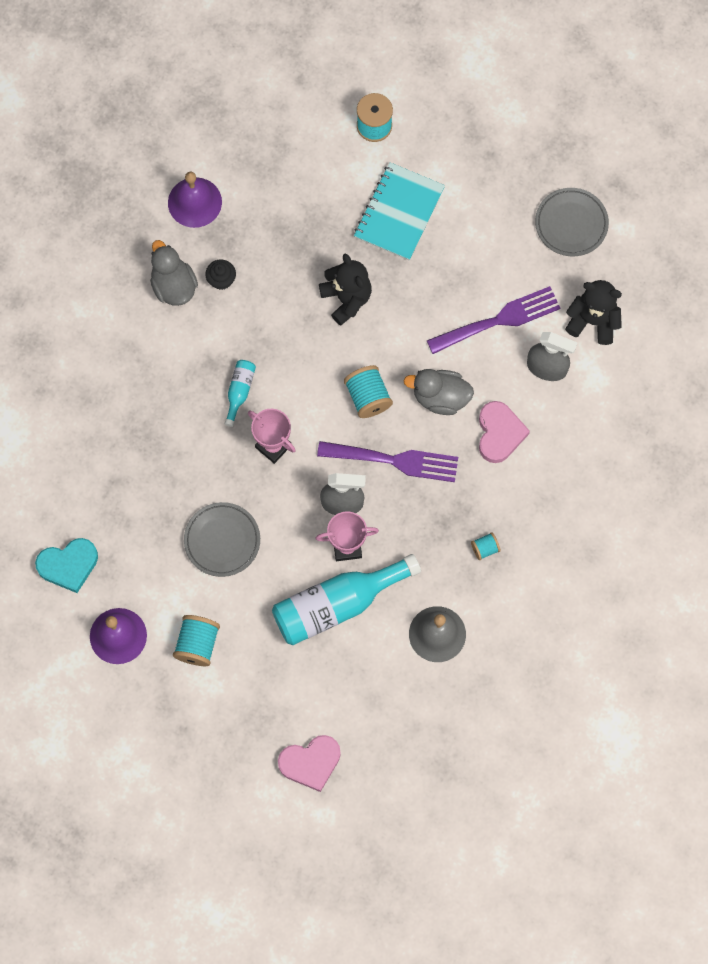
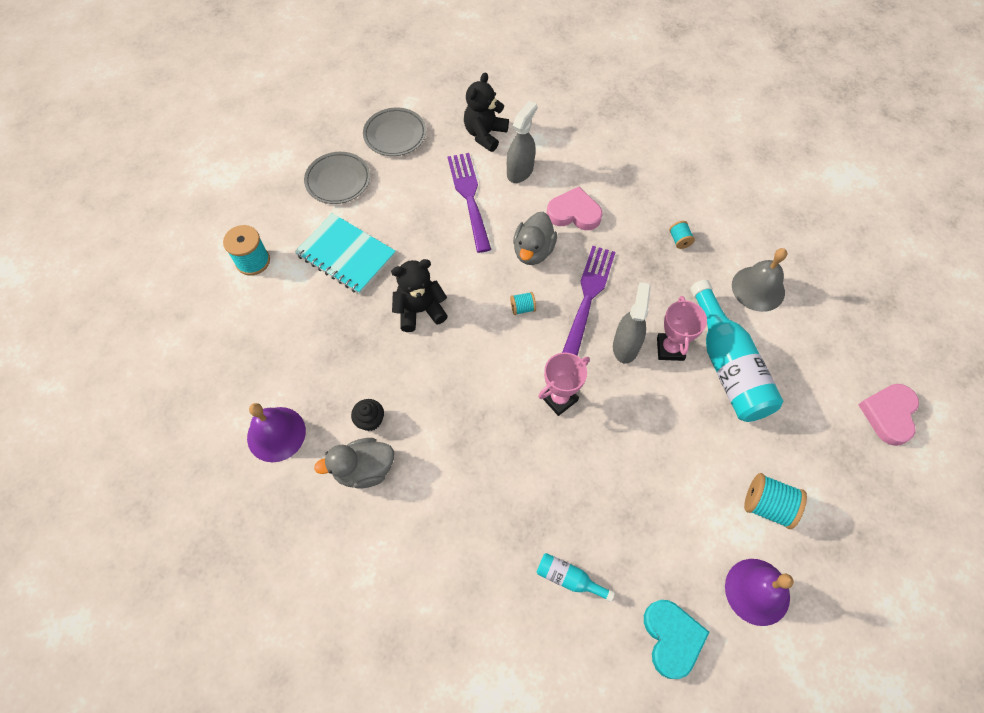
camera: 80 degrees left, 10 degrees down
(222, 540) = (655, 463): grey plate -> grey plate (338, 180)
(239, 392) = (496, 421): turquoise bottle -> turquoise bottle (569, 578)
(310, 763) = (888, 414): pink heart -> pink heart turned 150 degrees counterclockwise
(368, 397) = (522, 308): turquoise spool -> turquoise spool, size x0.56

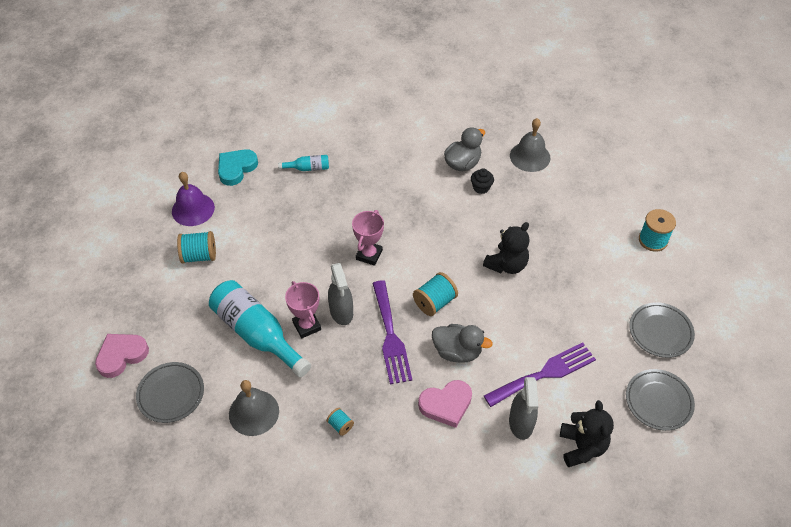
camera: 150 degrees right, 10 degrees down
(276, 434) = (530, 156): purple bell -> grey bell
(346, 255) = (594, 277): turquoise notebook -> none
(469, 197) = (544, 373): purple fork -> purple fork turned 75 degrees counterclockwise
(522, 308) = (434, 302): turquoise spool -> turquoise spool, size x1.79
(533, 251) = (457, 351): grey duck -> grey duck turned 120 degrees clockwise
(672, 638) = (236, 168): turquoise heart -> turquoise heart turned 75 degrees clockwise
(839, 345) = (171, 394): none -> grey plate
(888, 414) = (121, 355): pink heart -> pink heart turned 120 degrees counterclockwise

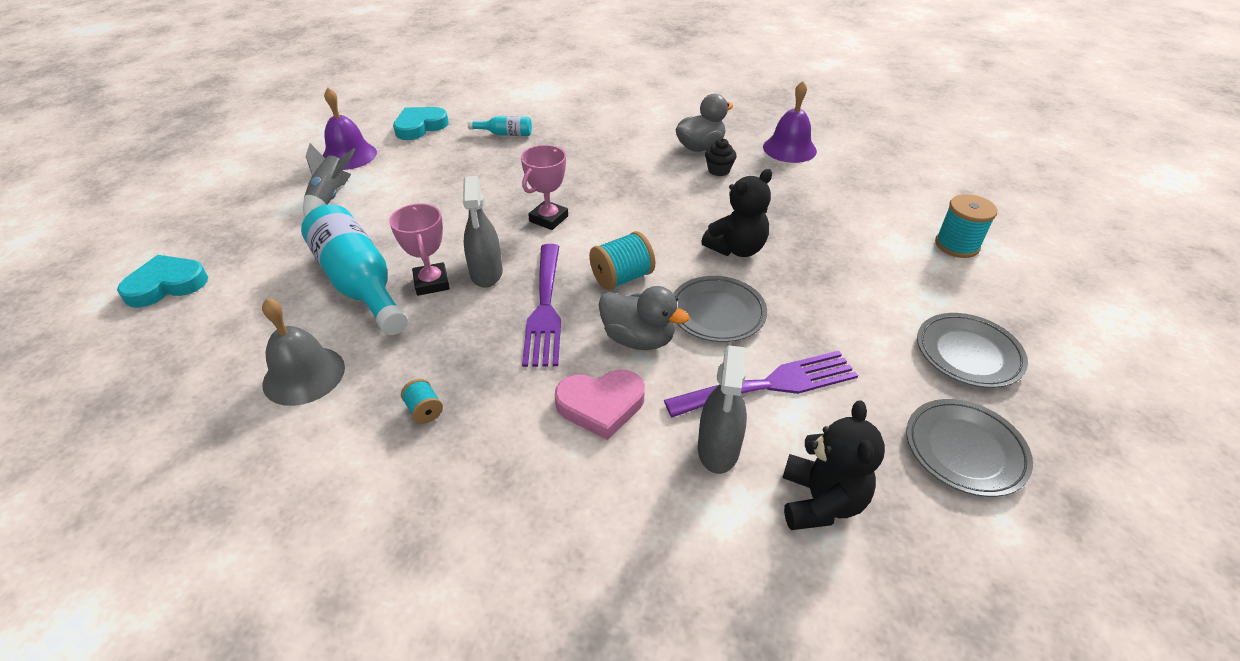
camera: 10 degrees right, 10 degrees down
(121, 355) = (166, 285): pink heart -> turquoise heart
(171, 394) = (202, 337): grey plate -> grey plate (717, 313)
(199, 256) = (331, 197): turquoise spool -> grey rocket
(530, 156) = (789, 149): grey bell -> purple bell

